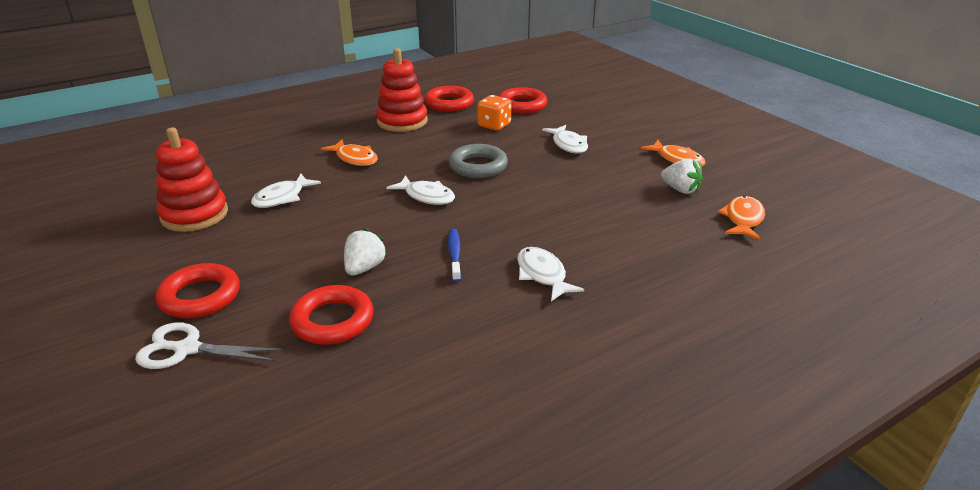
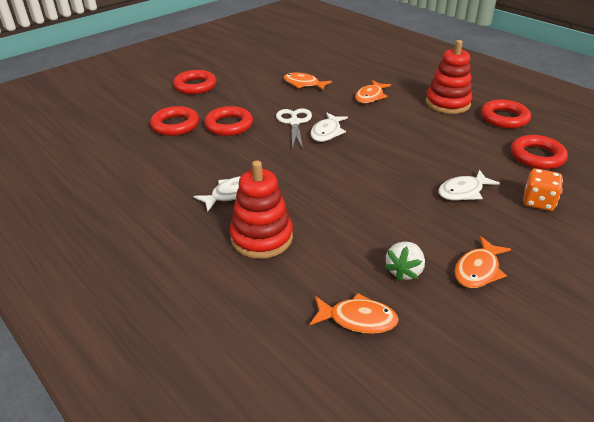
camera: 80 degrees right, 5 degrees up
(187, 349) = (152, 93): white scissors -> white scissors (294, 122)
(194, 215) = (274, 65): red stacking toy -> red stacking toy (261, 237)
(282, 197) = (303, 84): white fish -> orange fish
(364, 268) = (229, 125): white strawberry -> red ring
(454, 254) = (251, 154): blue toothbrush -> none
(478, 166) = (388, 147): grey ring -> none
(494, 125) = (475, 146): orange dice -> orange dice (538, 202)

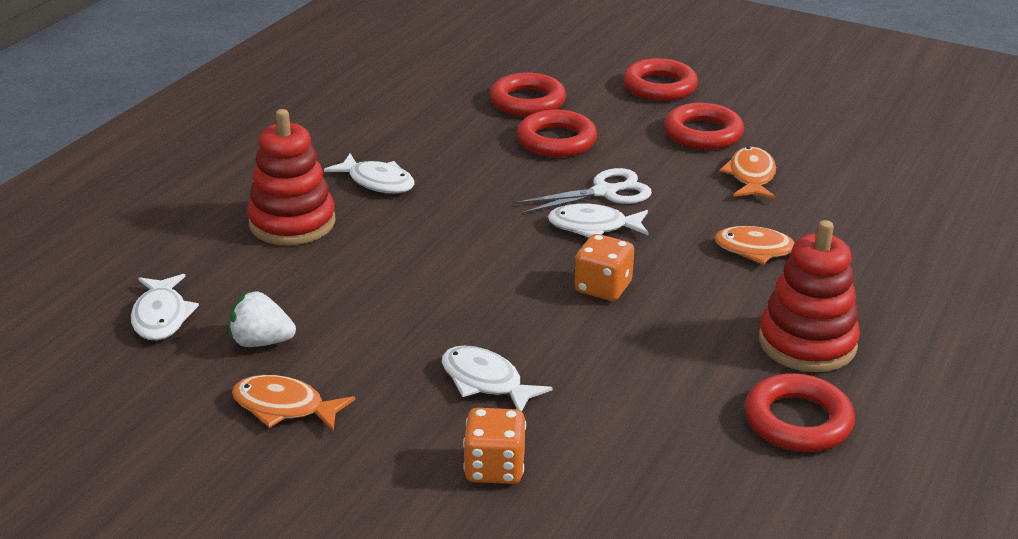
camera: 70 degrees right, 5 degrees down
(357, 319) = (161, 316): orange fish -> white fish
(386, 141) = (603, 288): none -> orange dice
(537, 156) = (660, 467): red ring -> red ring (703, 133)

